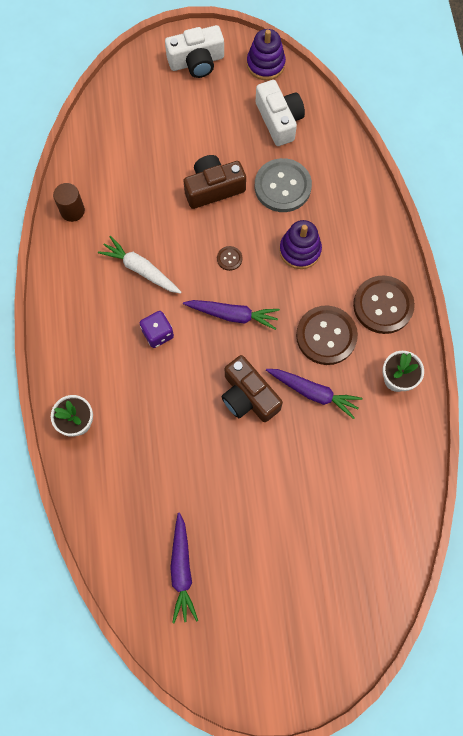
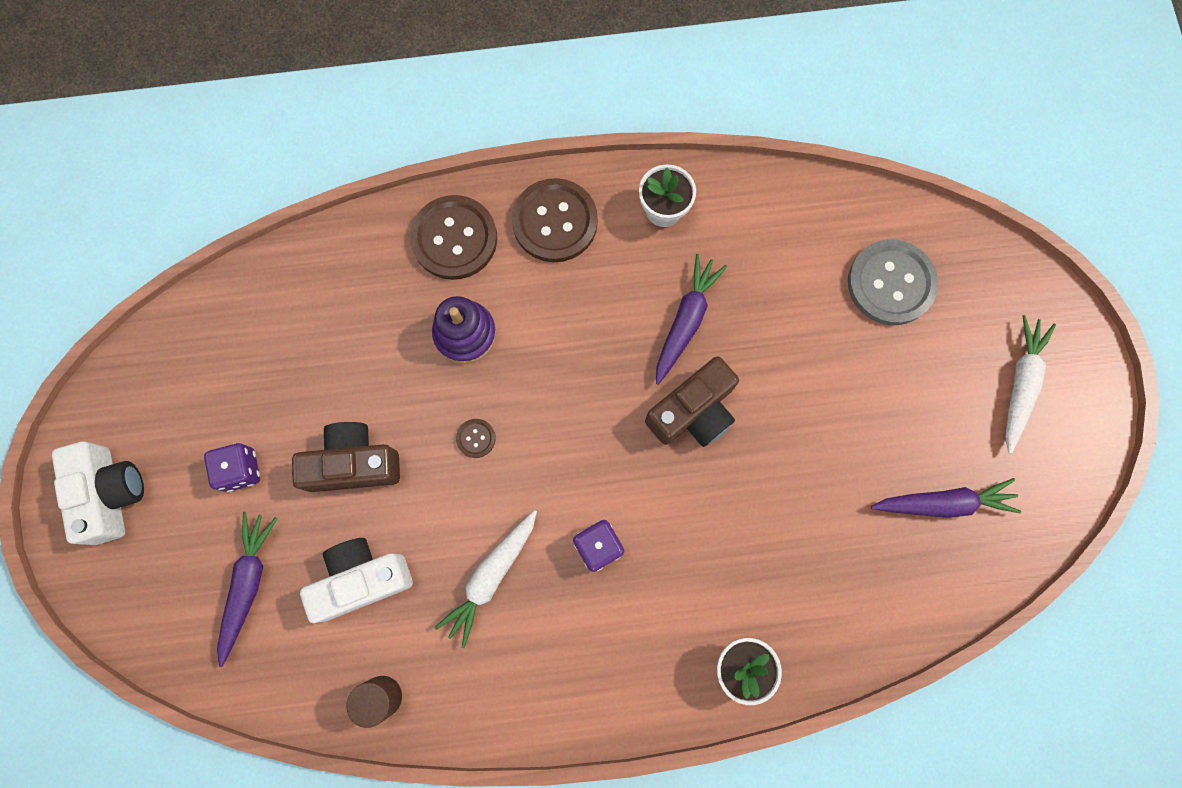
camera: 90 degrees left, 5 degrees up
(210, 127) = (240, 470): none -> purple dice
(213, 188) = (353, 463): brown camera -> brown camera turned 105 degrees clockwise
(233, 315) = (568, 433): purple carrot -> purple carrot (248, 584)
(265, 64) = (129, 379): purple stacking toy -> none
(271, 638) = (1020, 384): none -> white carrot
(279, 120) = (237, 360): white camera -> white camera (361, 579)
(282, 186) = (356, 357): grey button -> grey button (890, 283)
(326, 336) = (601, 301): brown button -> brown button (454, 239)

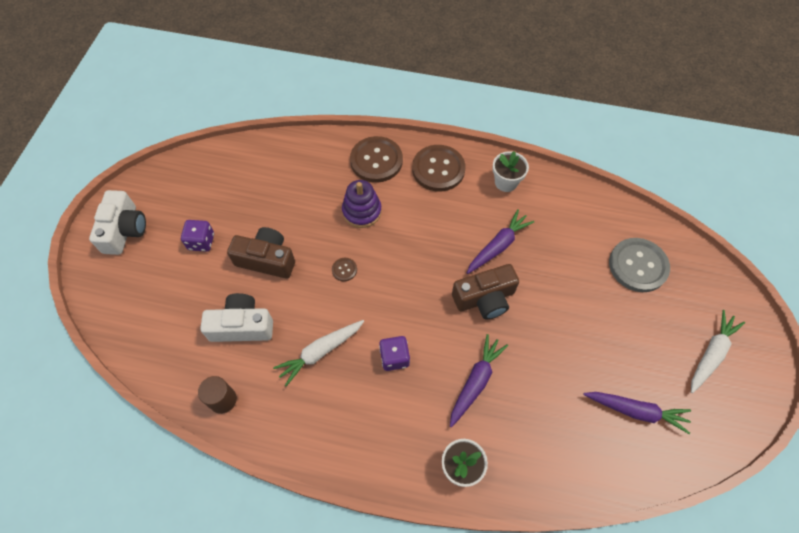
camera: 20 degrees right, 15 degrees down
(248, 584) = (175, 305): purple carrot -> purple carrot (475, 382)

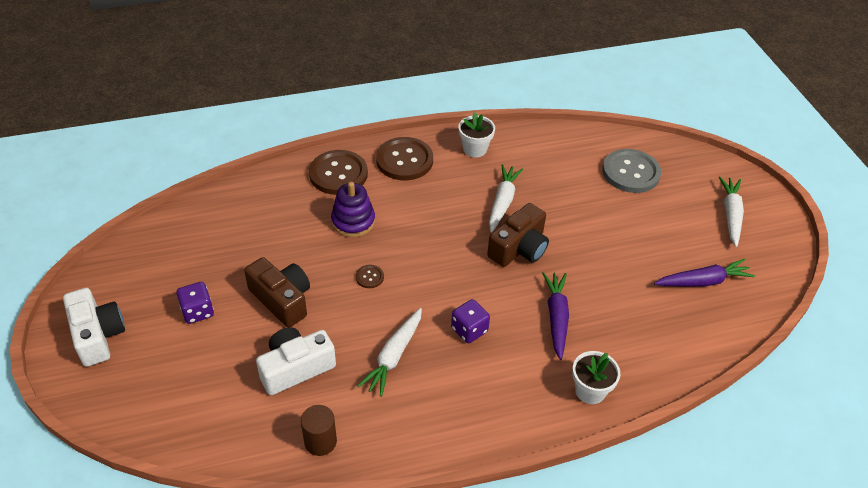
camera: 30 degrees left, 15 degrees down
(266, 259) = (282, 300): brown camera -> brown camera turned 60 degrees clockwise
(498, 246) = (502, 202): purple carrot -> white carrot

